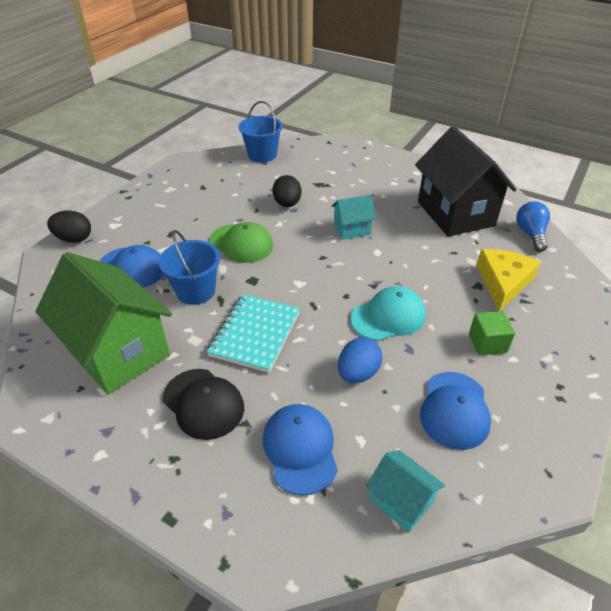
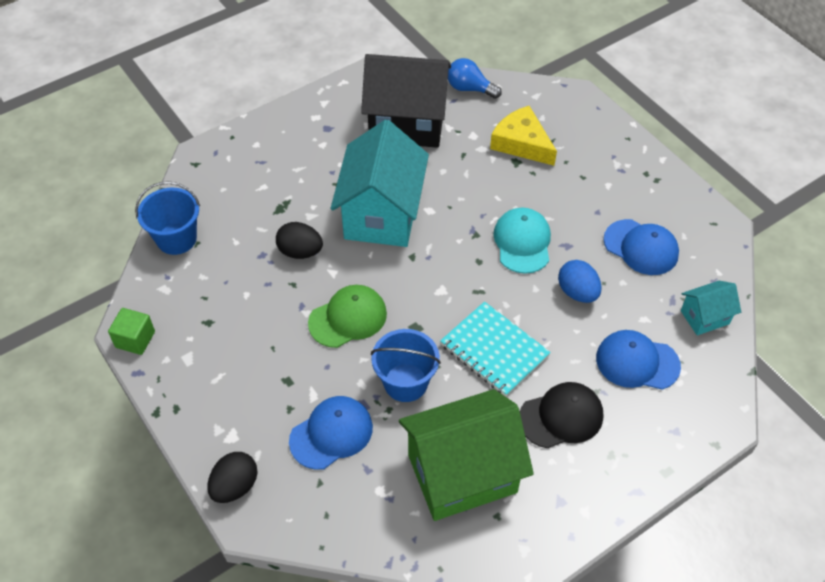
camera: 65 degrees left, 10 degrees up
(352, 229) = (382, 214): turquoise house -> turquoise house, size x2.12
(487, 343) = (585, 192): green cube -> green cube (135, 339)

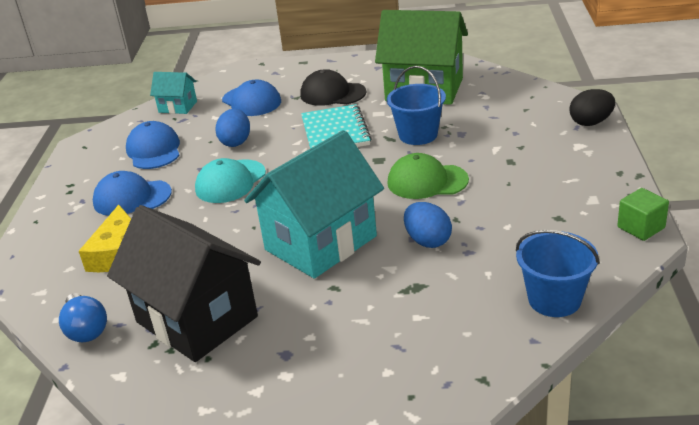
camera: 140 degrees left, 20 degrees down
(300, 252) = (428, 241): black egg -> blue egg
(331, 433) = (498, 127): blue cap -> blue cap (132, 198)

